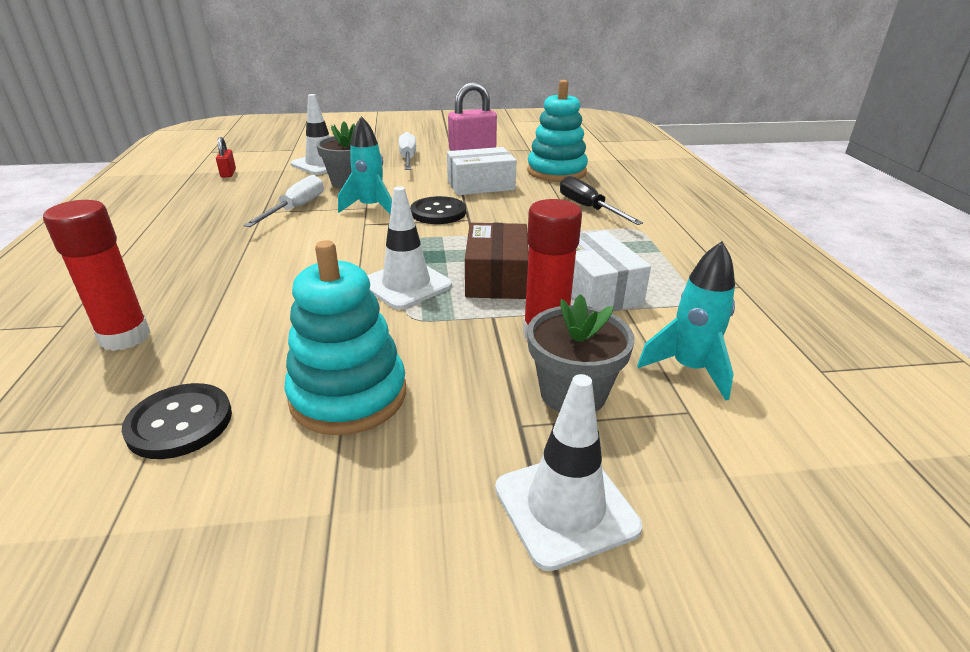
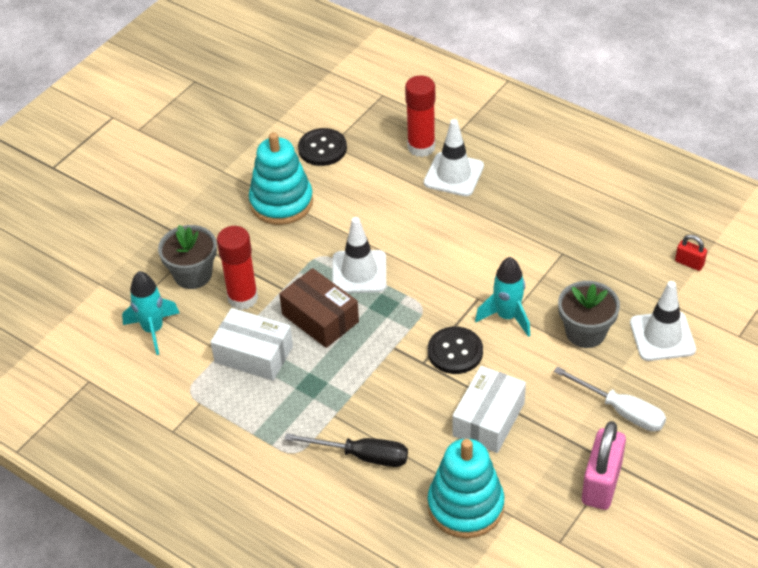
camera: 135 degrees right, 15 degrees up
(296, 208) = (550, 273): white screwdriver -> none
(565, 507) = (149, 228): white traffic cone -> white traffic cone (453, 174)

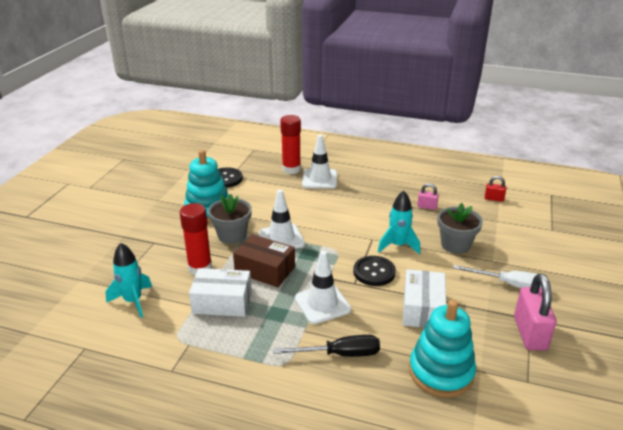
camera: 20 degrees left, 15 degrees down
(193, 274) = (155, 261): grey flower pot -> grey flower pot (232, 235)
(582, 257) = (427, 207): none -> pink padlock
(662, 336) = (506, 238): white traffic cone -> white traffic cone (322, 304)

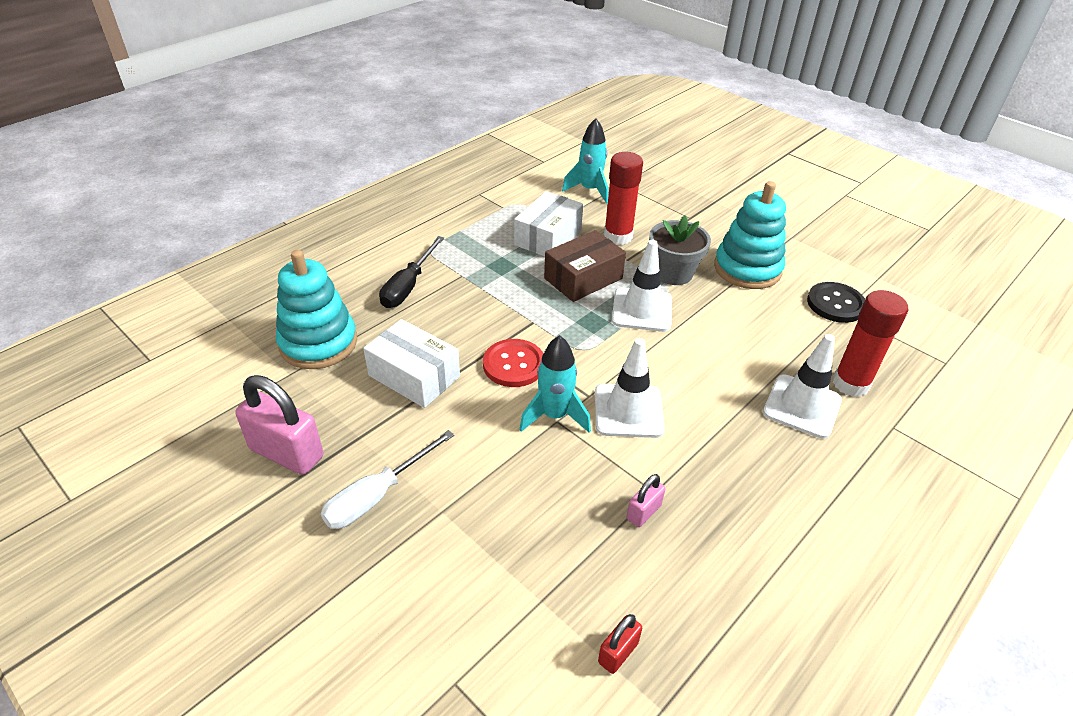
camera: 115 degrees right, 10 degrees up
(322, 304) = (490, 300): white traffic cone -> white traffic cone (628, 411)
(374, 272) = (514, 364): black button -> red button
(455, 245) = (511, 487): grey flower pot -> none

